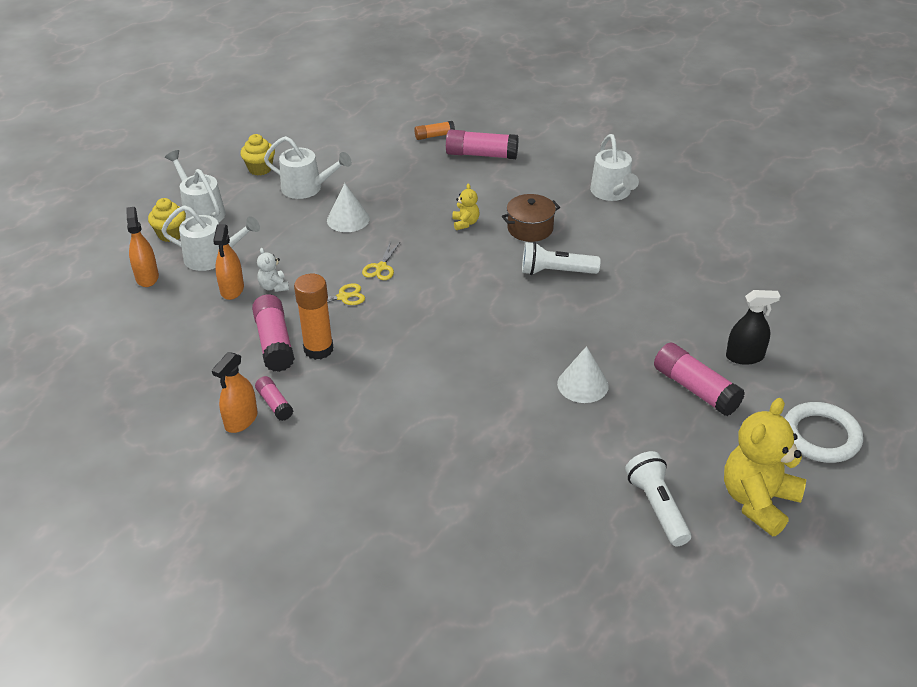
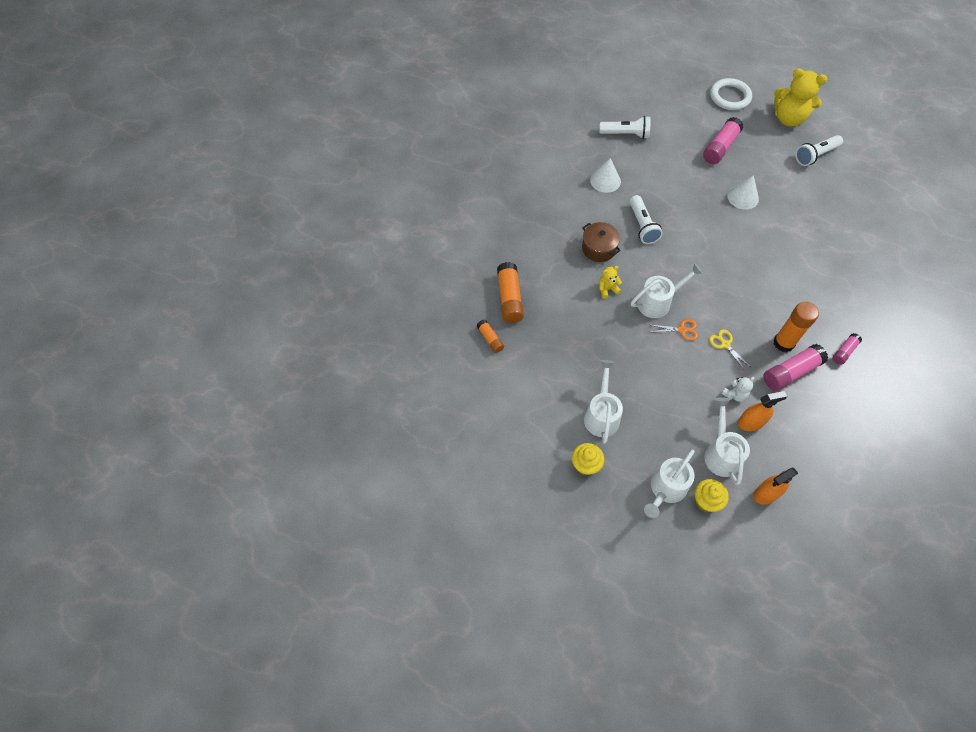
camera: 105 degrees left, 20 degrees up
(241, 420) = (867, 366): orange spray bottle -> none
(348, 219) = (632, 369): white cone -> white cone (605, 180)
(381, 268) = (682, 330): yellow scissors -> orange scissors
(481, 154) = (509, 298): pink glue stick -> orange glue stick
(612, 193) = (536, 207): white watering can -> white watering can (658, 302)
(737, 294) = (626, 134): none -> white flashlight
(744, 356) = (682, 128): black spray bottle -> none

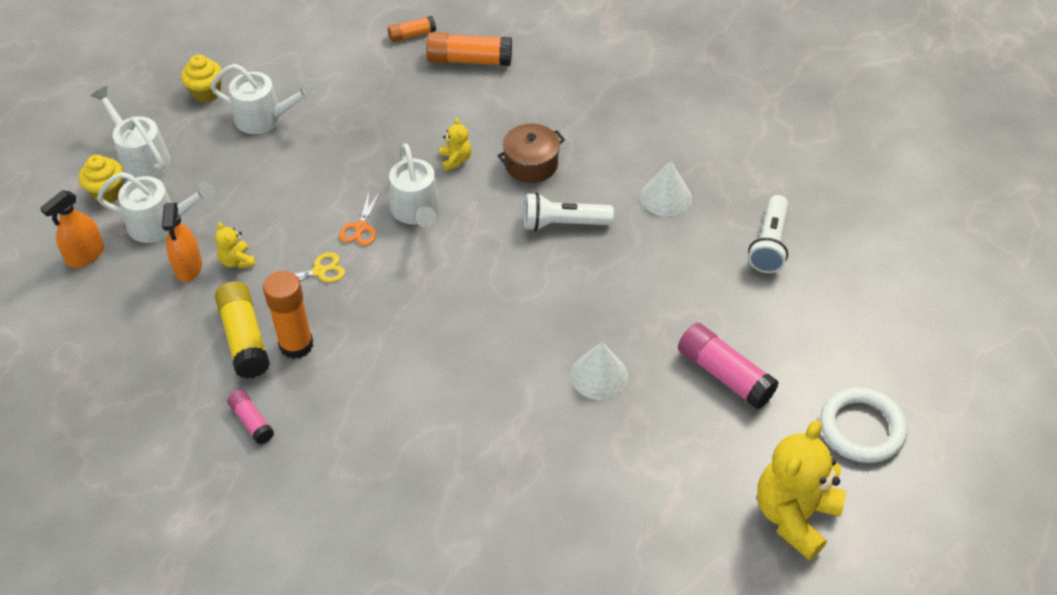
camera: 100 degrees right, 10 degrees down
(734, 394) = (237, 261): white teddy bear -> yellow teddy bear
(766, 494) = (86, 255): orange spray bottle -> orange spray bottle turned 120 degrees counterclockwise
(791, 372) = (244, 338): pink glue stick -> yellow glue stick
(815, 155) = (685, 530): white flashlight -> none

